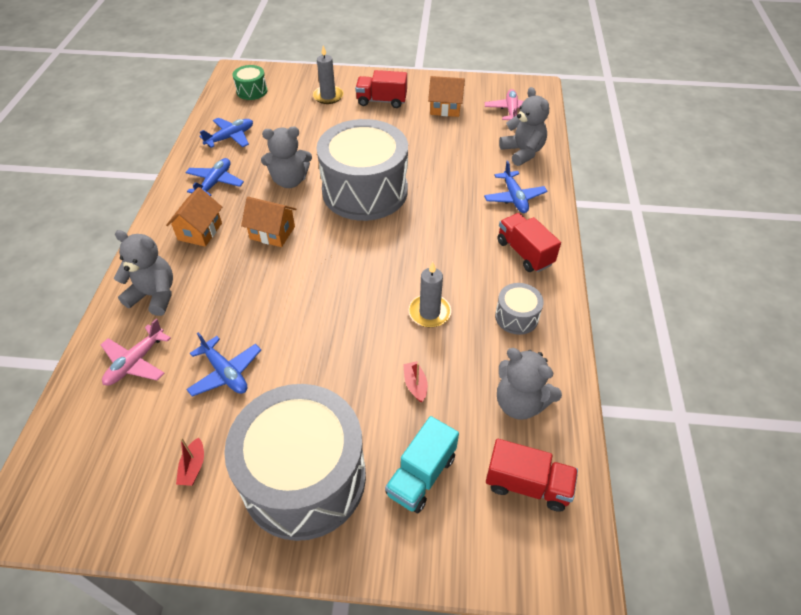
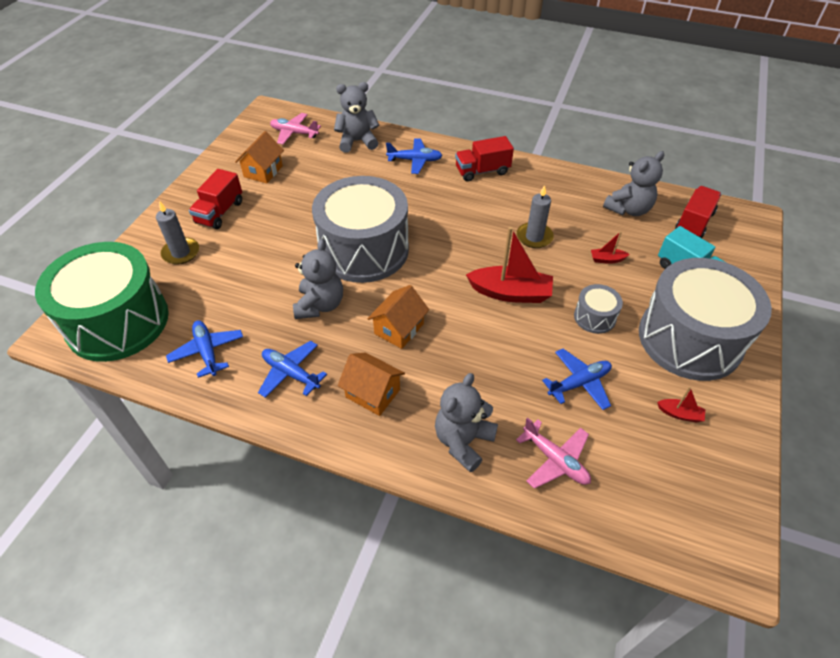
camera: 75 degrees left, 0 degrees up
(252, 91) = (117, 321): green drum -> green drum, size x2.36
(337, 303) = (510, 293): none -> red boat
(516, 317) = (549, 192): grey drum -> grey drum (594, 317)

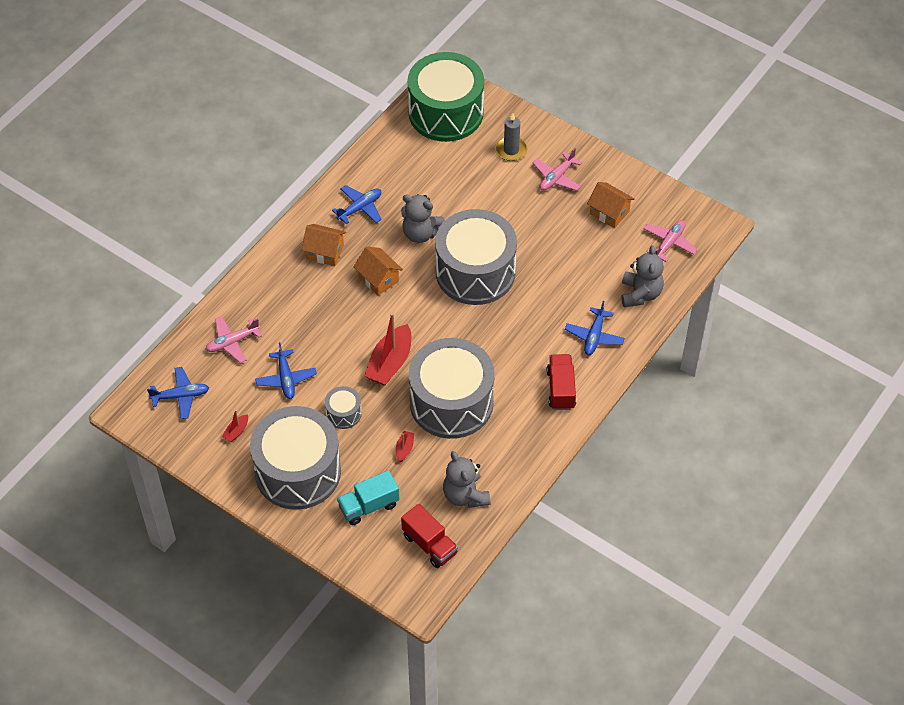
camera: 105 degrees right, 5 degrees up
(207, 352) = (397, 162): blue plane -> blue plane (180, 396)
(220, 212) = (556, 177): red truck -> pink plane
(372, 393) = (325, 252): orange house -> orange house turned 60 degrees clockwise
(463, 441) = (267, 295): grey teddy bear -> none
(534, 237) = (451, 402): grey candle -> grey drum

